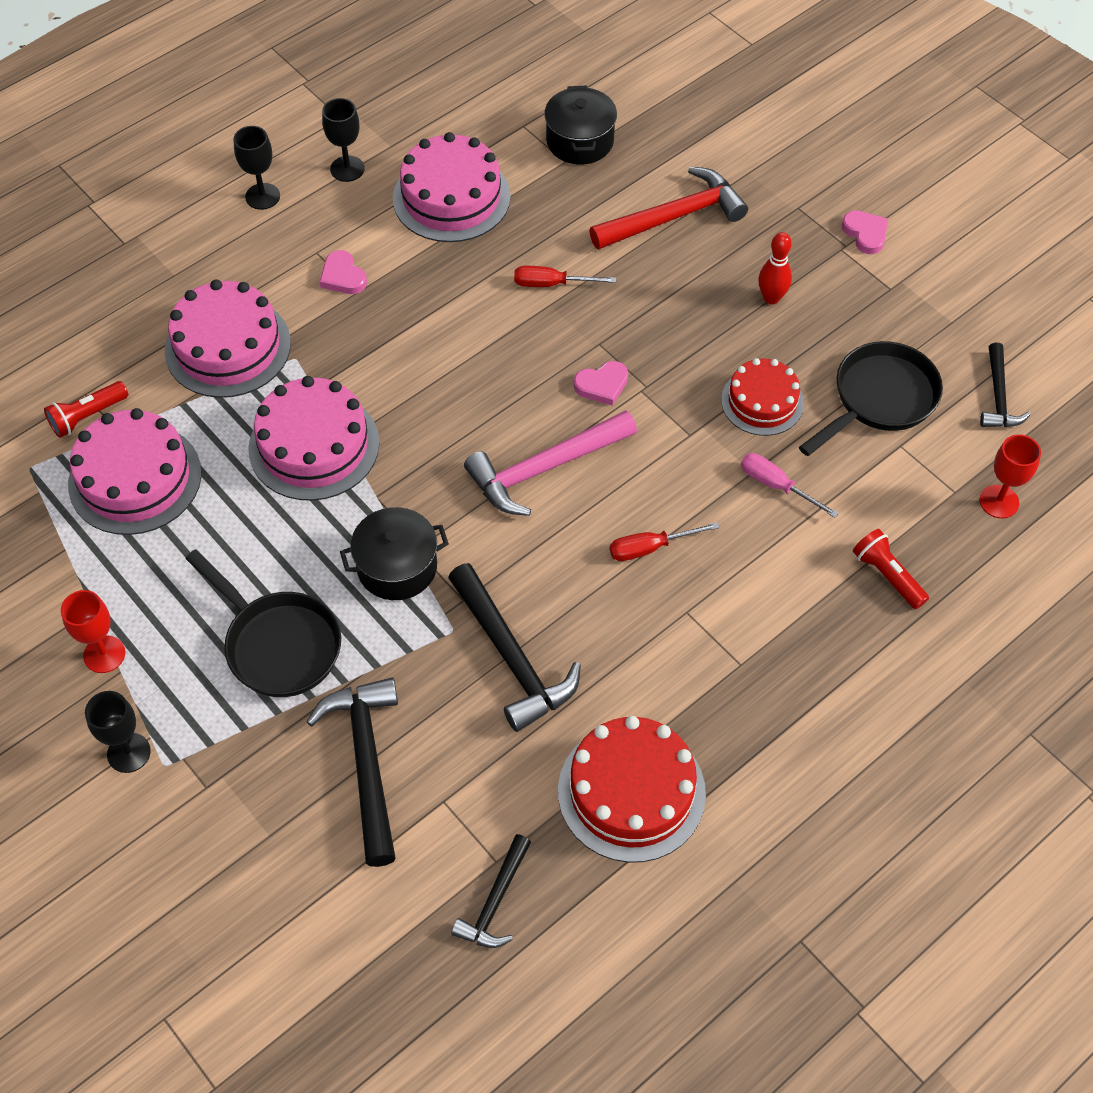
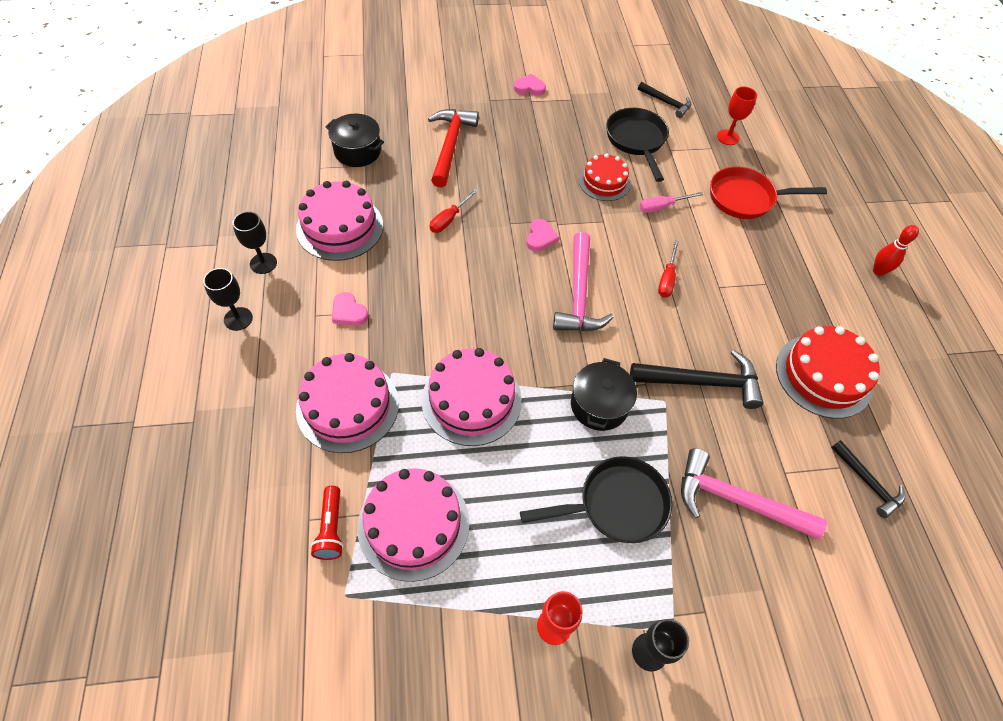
camera: 60 degrees left, 0 degrees up
(343, 276) = (349, 312): pink heart -> pink heart turned 45 degrees clockwise
(366, 763) = (737, 501): black hammer -> pink hammer
(771, 298) = (540, 141): red bowling pin -> red bowling pin (878, 271)
(887, 576) = (746, 198): red flashlight -> red pan

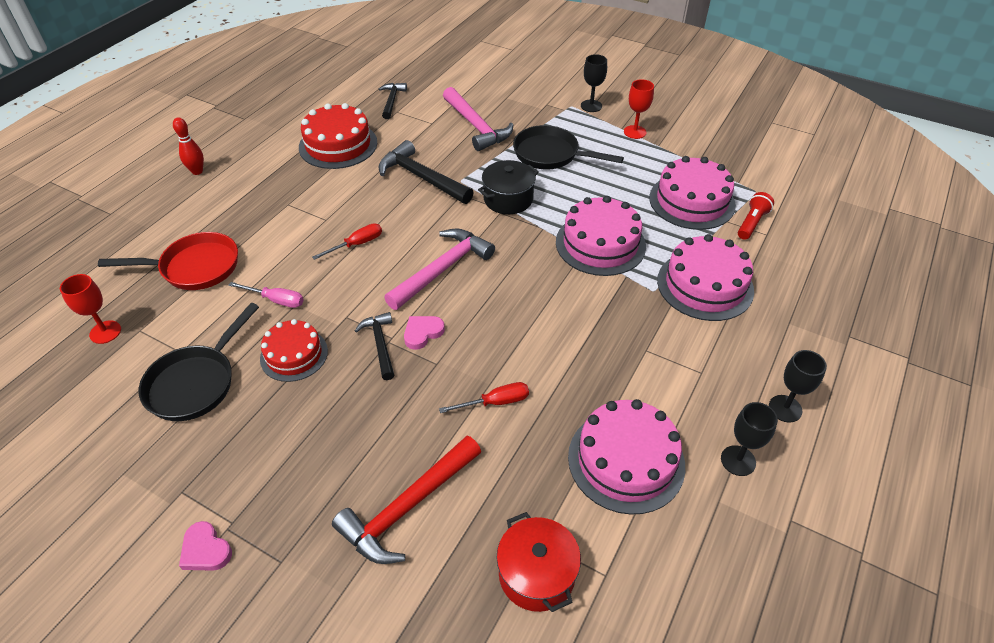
camera: 140 degrees left, 10 degrees down
(349, 312) = (665, 358): pink heart -> none
(357, 151) = (536, 574): black pot -> red pot
(666, 103) = (90, 413): black hammer -> black hammer (380, 345)
(746, 198) = (194, 267): red pan -> red pan turned 45 degrees counterclockwise

